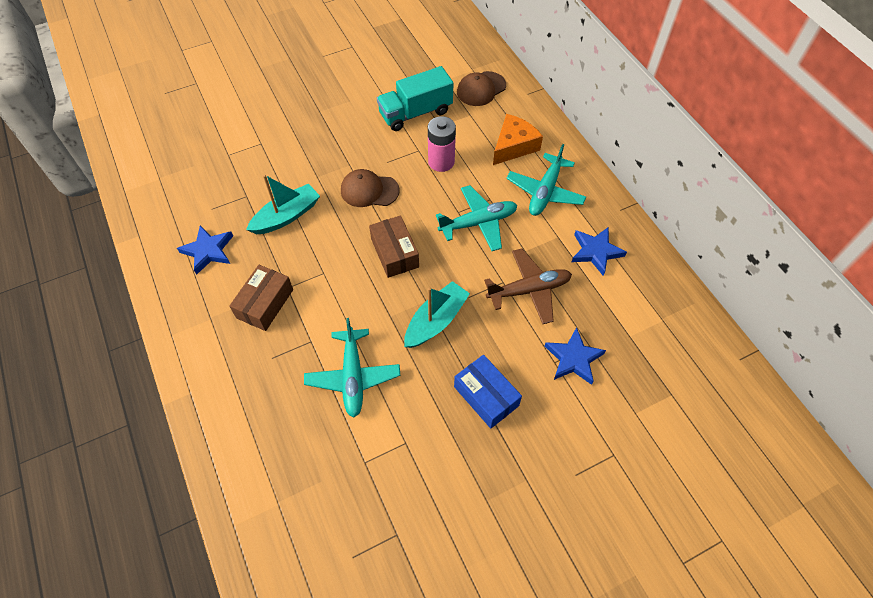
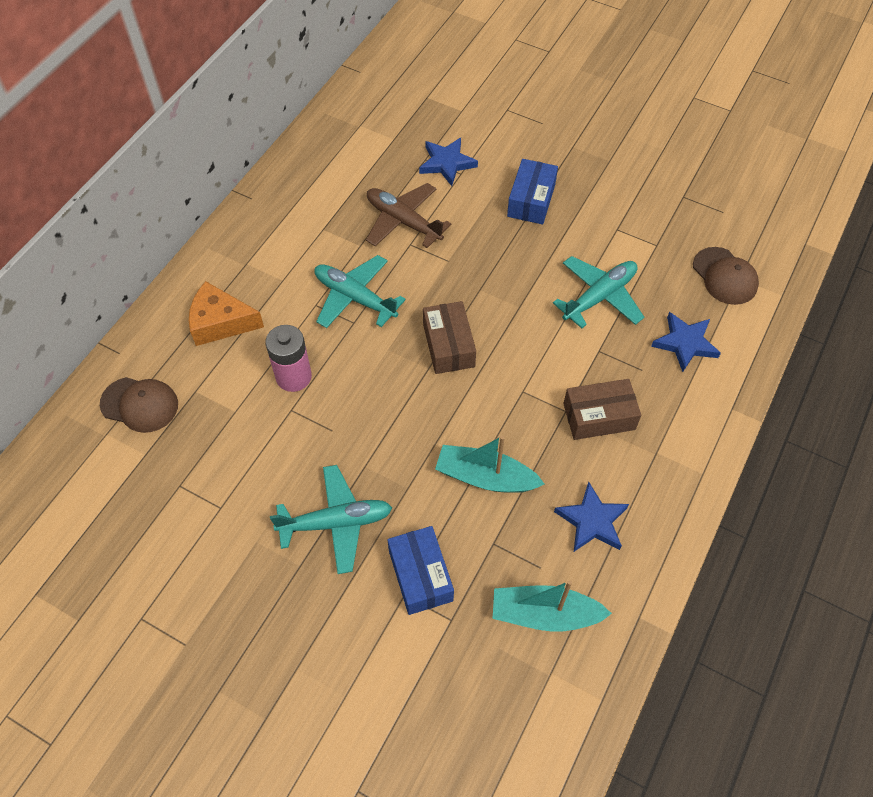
camera: 125 degrees left, 0 degrees up
(263, 155) = (420, 575): none -> blue box
(369, 190) = (387, 420): brown cap -> brown cap (725, 276)
(395, 253) = (448, 345): brown box -> brown box turned 45 degrees counterclockwise
(415, 113) = (230, 450): turquoise truck -> none
(436, 321) = (493, 270): turquoise boat -> turquoise boat (544, 614)
(545, 192) = (271, 264): turquoise plane -> turquoise plane (336, 523)
(596, 252) = (320, 194): blue star -> blue star (685, 343)

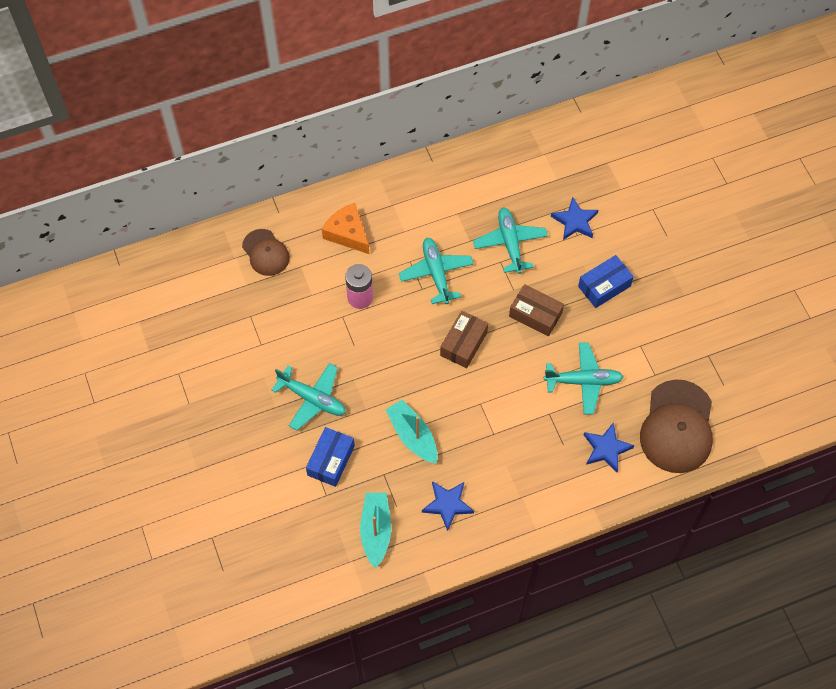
camera: 40 degrees right, 5 degrees up
(403, 221) = (510, 243): brown plane -> turquoise plane
(544, 614) = (376, 530): turquoise boat -> turquoise boat turned 45 degrees clockwise
(599, 416) = (509, 452): brown box -> brown box (535, 315)
(725, 276) = (677, 427): brown cap -> brown cap, size x1.71

